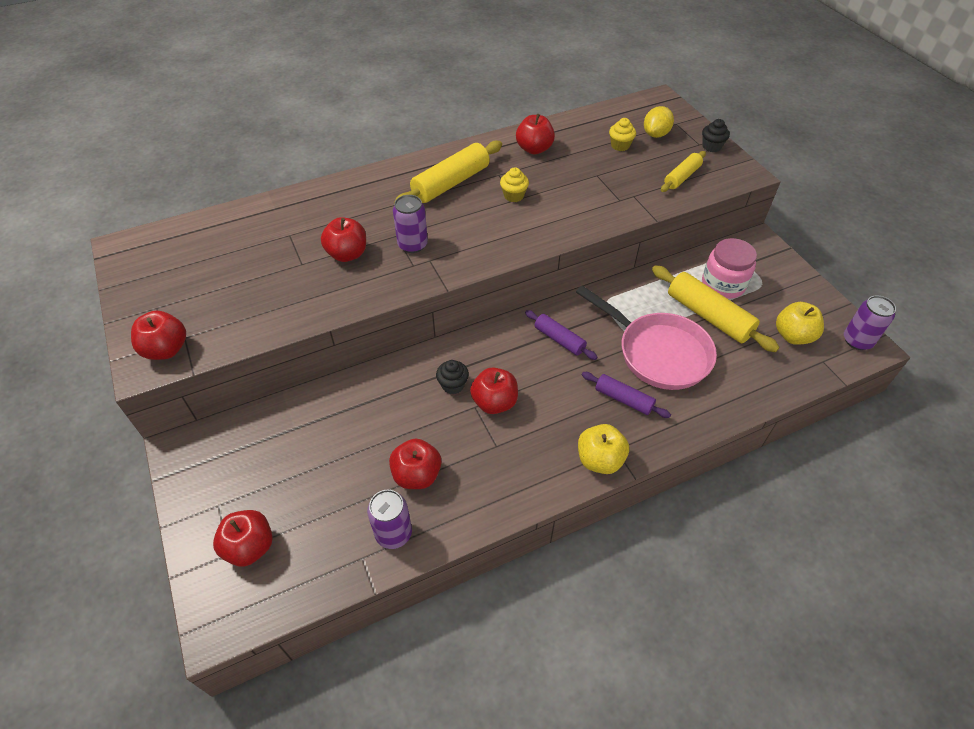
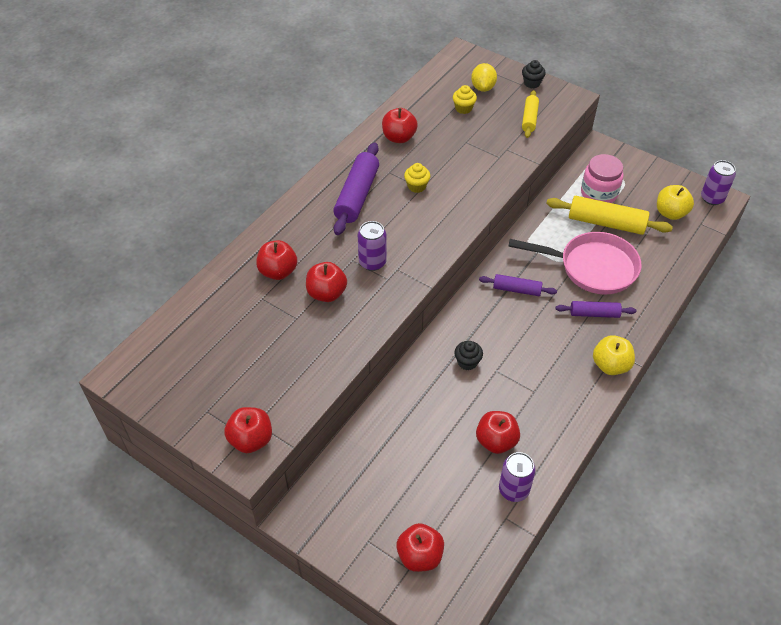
camera: 30 degrees left, 0 degrees up
(451, 183) = (357, 196): yellow rolling pin -> purple rolling pin
(494, 402) = (508, 360): red apple -> red apple (278, 271)

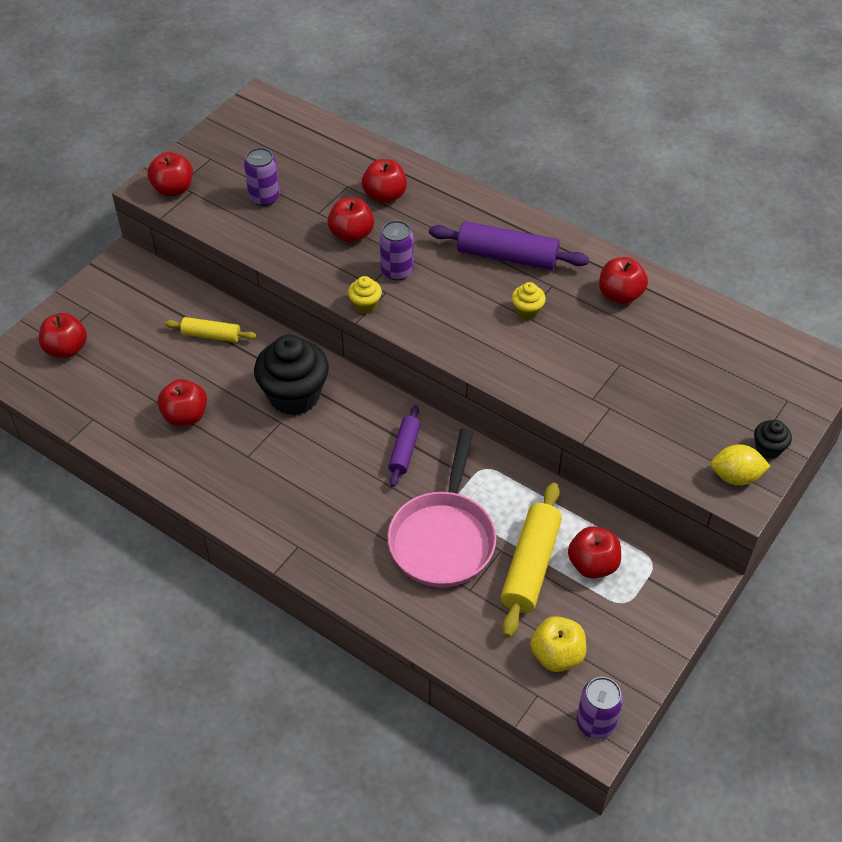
camera: 90 degrees right, 0 degrees up
(463, 108) = (692, 364): yellow cupcake -> yellow cupcake (365, 305)
(467, 362) = (294, 395): black cupcake -> black cupcake, size x2.18
(483, 87) = (745, 388): yellow lemon -> yellow lemon (735, 477)
(513, 489) = (124, 427): purple can -> purple can (264, 198)
(529, 118) = (681, 439): yellow rolling pin -> yellow rolling pin (211, 335)
(594, 314) = (362, 530): purple rolling pin -> none
(599, 193) = (592, 564): pink jar -> red apple
(610, 365) = (278, 538): yellow apple -> none

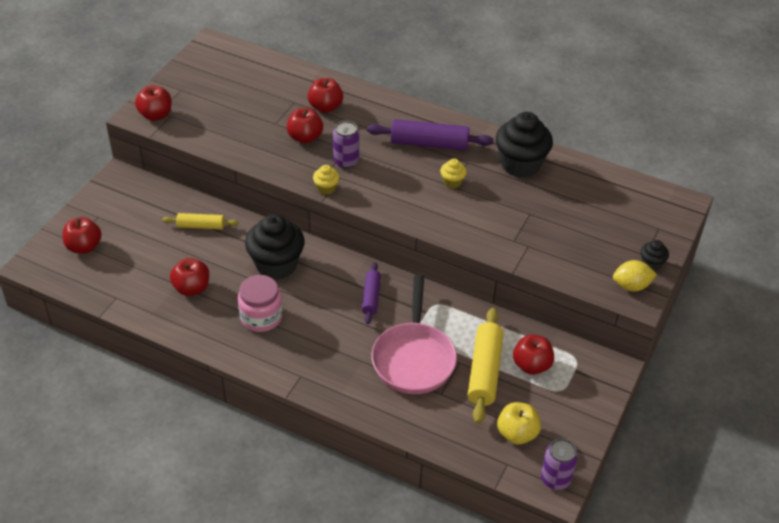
camera: 10 degrees left, 5 degrees down
(263, 462) = (261, 317): none -> pink jar
(264, 198) = (230, 116): purple can -> none
(620, 295) = (520, 164): red apple -> black cupcake

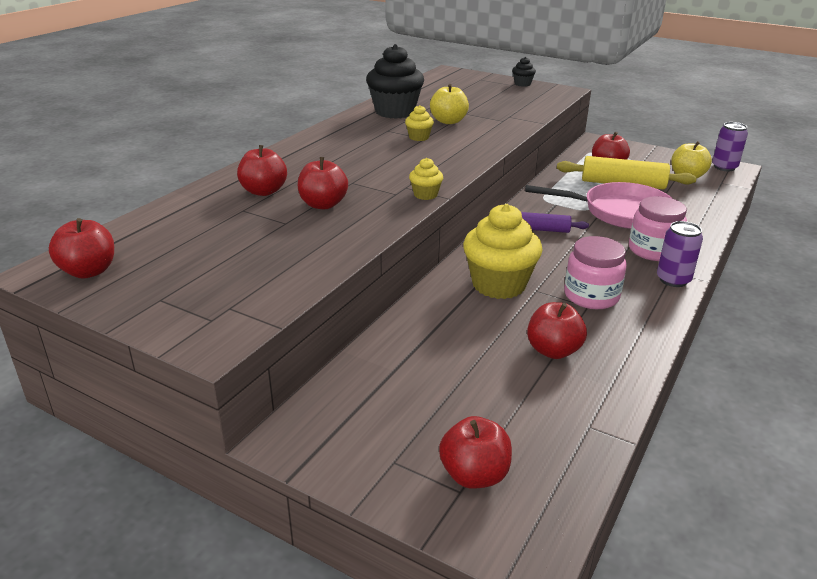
camera: 85 degrees left, 15 degrees down
(155, 115) = (220, 322): red apple -> red apple (89, 271)
(201, 226) = (424, 345): yellow rolling pin -> none
(276, 265) = (499, 285): black cupcake -> yellow cupcake
(338, 369) = (653, 250): none -> pink jar
(346, 161) = (376, 183): purple can -> purple can (673, 280)
(429, 144) = (354, 144): purple rolling pin -> none
(501, 201) = (448, 121): none -> yellow apple
(631, 286) = (549, 91): yellow lemon -> none

